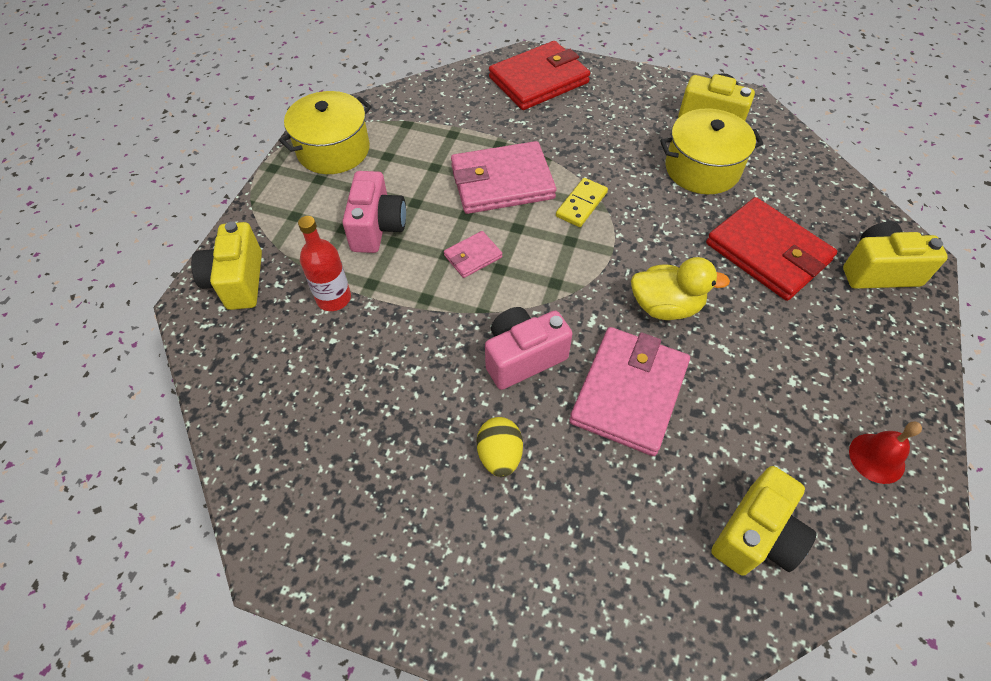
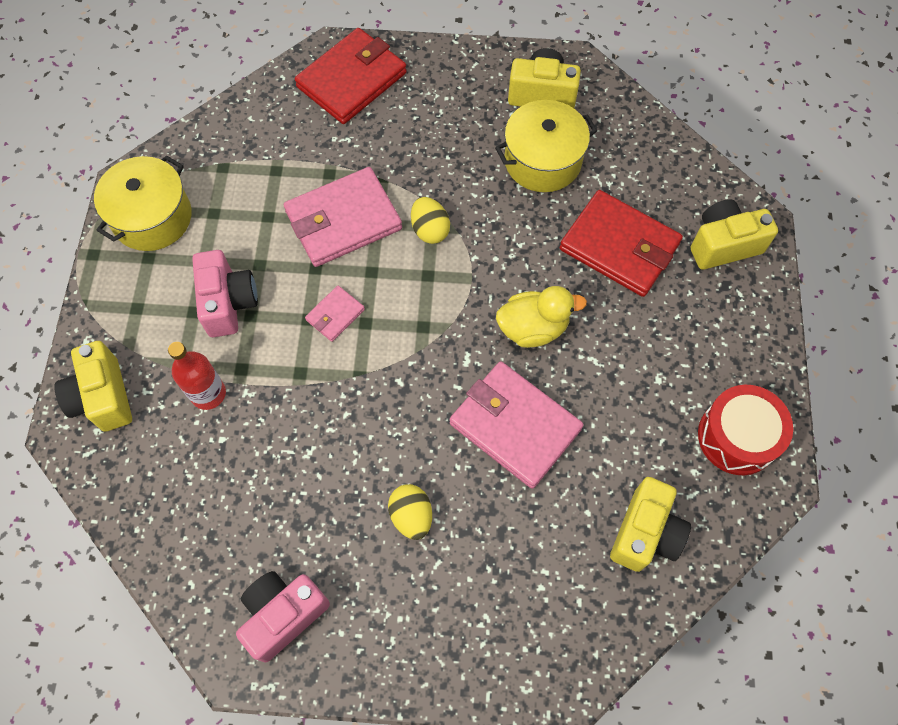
camera: 15 degrees left, 10 degrees up
(523, 357) = (410, 413): pink camera -> pink camera (283, 615)
(581, 204) = (430, 230): yellow domino -> yellow egg
(629, 393) = (515, 426): pink wallet -> pink wallet turned 60 degrees counterclockwise
(876, 458) = (737, 437): red bell -> red drum

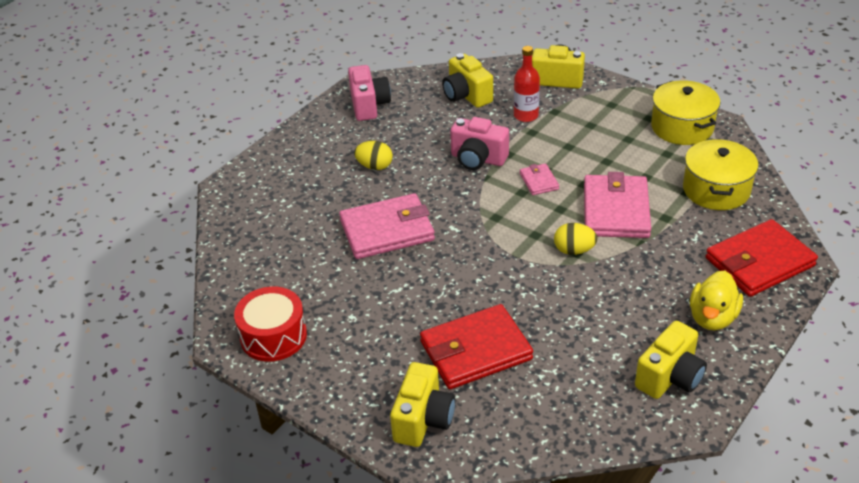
camera: 125 degrees right, 25 degrees down
(228, 303) = (586, 140): pink camera -> pink camera (478, 159)
(351, 80) = (759, 262): red wallet -> red wallet turned 75 degrees clockwise
(533, 328) = (448, 269): yellow duck -> yellow duck (712, 318)
(542, 161) = (594, 343): yellow pot -> yellow pot (716, 190)
(645, 533) = (264, 257): yellow camera -> yellow camera (466, 95)

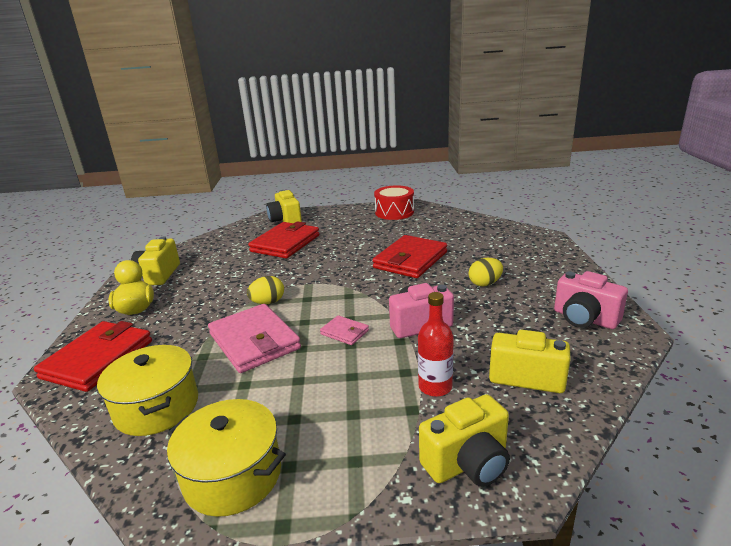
camera: 140 degrees right, 15 degrees down
(387, 230) = (410, 260): pink wallet -> red wallet

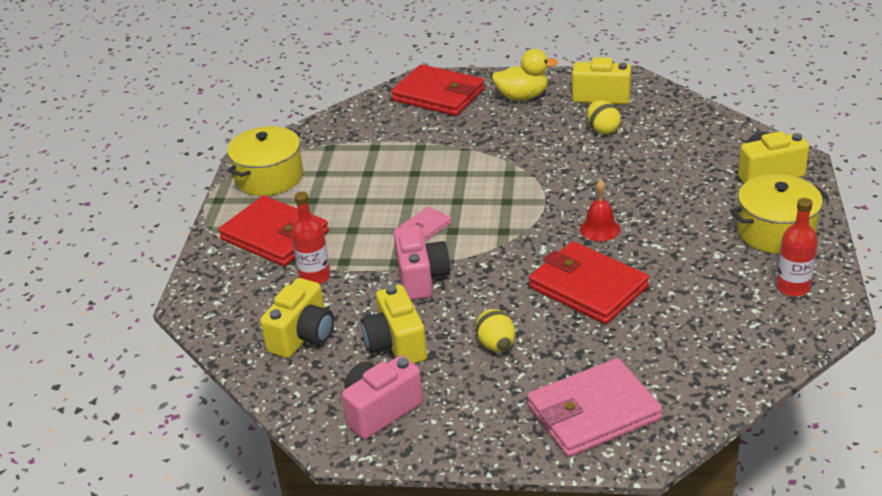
camera: 100 degrees right, 10 degrees up
(157, 407) = (358, 135): yellow pot -> yellow pot (775, 231)
(254, 341) = (432, 172): pink wallet -> pink wallet (593, 412)
(268, 302) = (507, 175): yellow egg -> yellow egg (603, 130)
(285, 243) = (675, 178): red wallet -> red wallet (275, 235)
(344, 261) = (600, 229): none -> red bell
(394, 212) = (793, 287): red drum -> red bottle
(468, 463) = (223, 282): yellow camera -> yellow camera (396, 344)

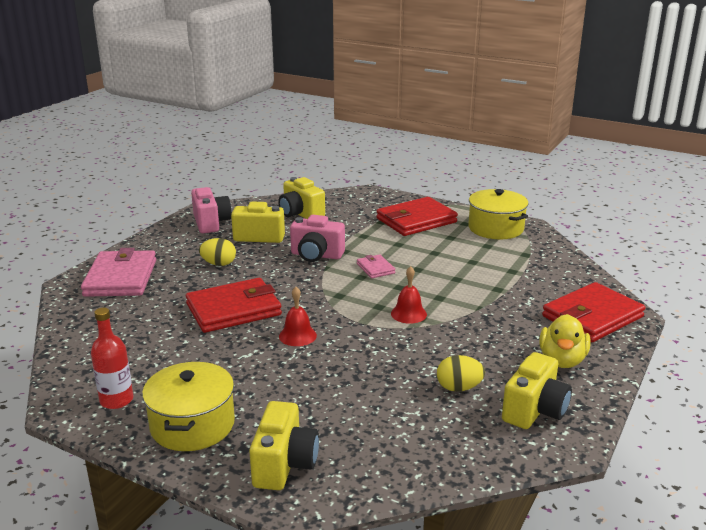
camera: 110 degrees right, 10 degrees down
(315, 277) = (356, 225): red bottle -> none
(507, 181) = (408, 314): none -> red bell

